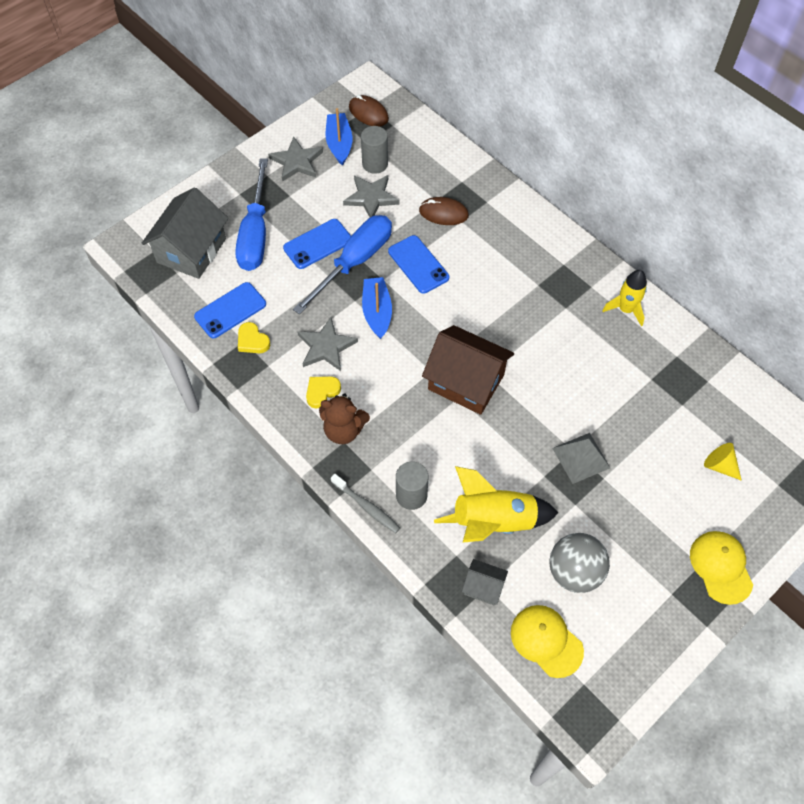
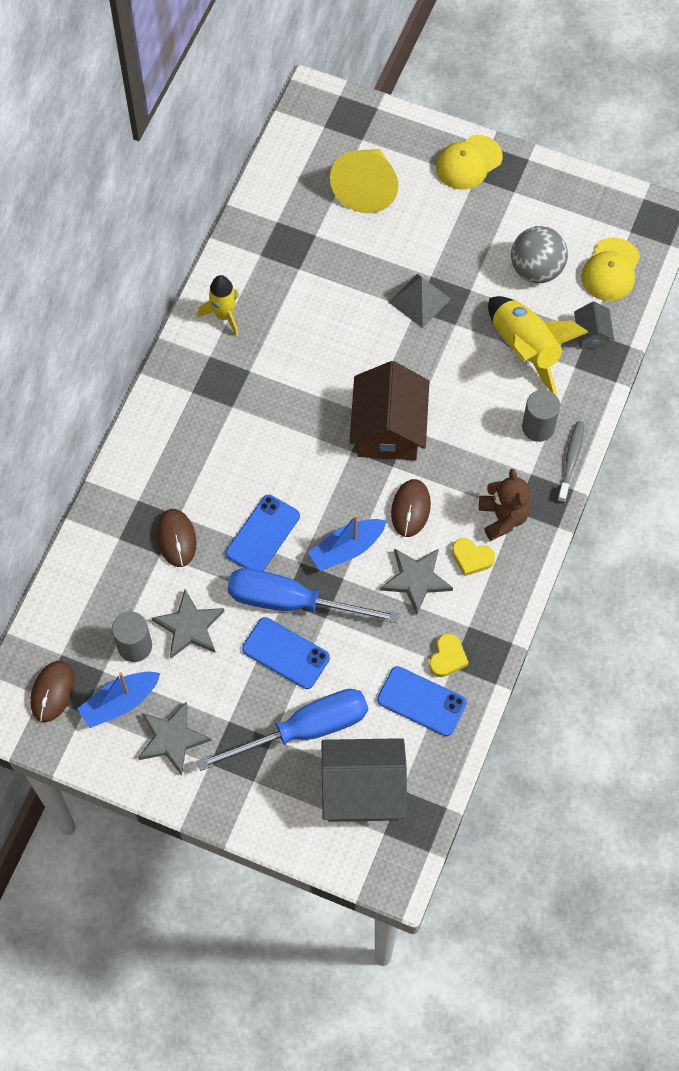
camera: 115 degrees left, 5 degrees up
(387, 368) = (410, 509): none -> brown mouse
(719, 465) = (367, 188): yellow cone -> yellow cone, size x1.96

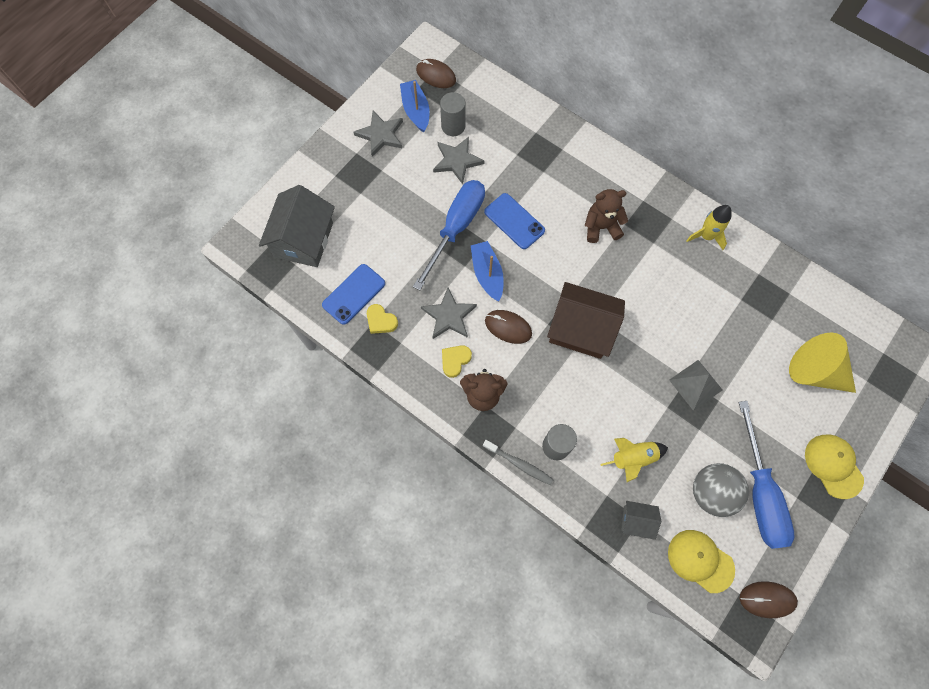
camera: 105 degrees right, 5 degrees up
(176, 538) = (526, 166): brown mouse -> brown mouse (767, 599)
(243, 432) = (601, 227): none -> brown teddy bear
(286, 653) = (419, 215): blue phone -> none
(303, 730) = (359, 213): blue screwdriver -> blue screwdriver (760, 492)
(525, 349) = (633, 458): yellow rocket -> yellow rocket, size x0.64

